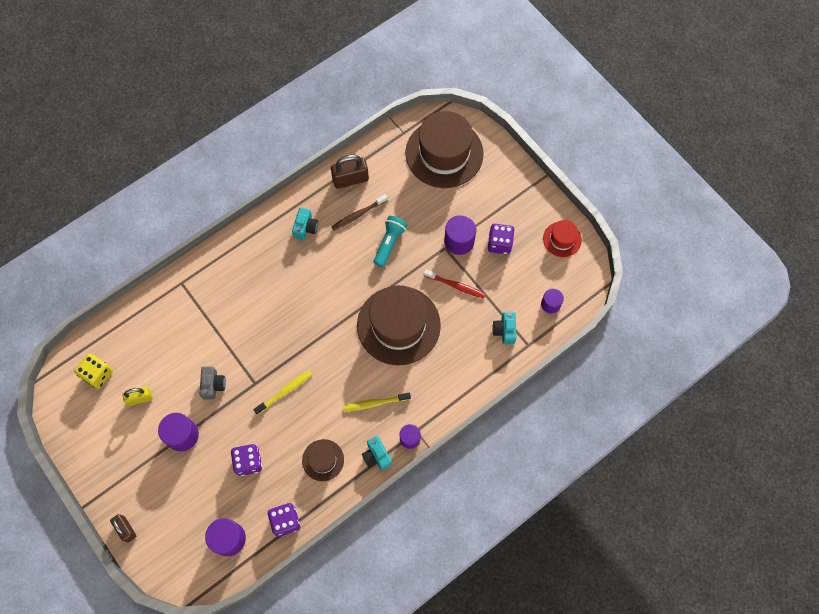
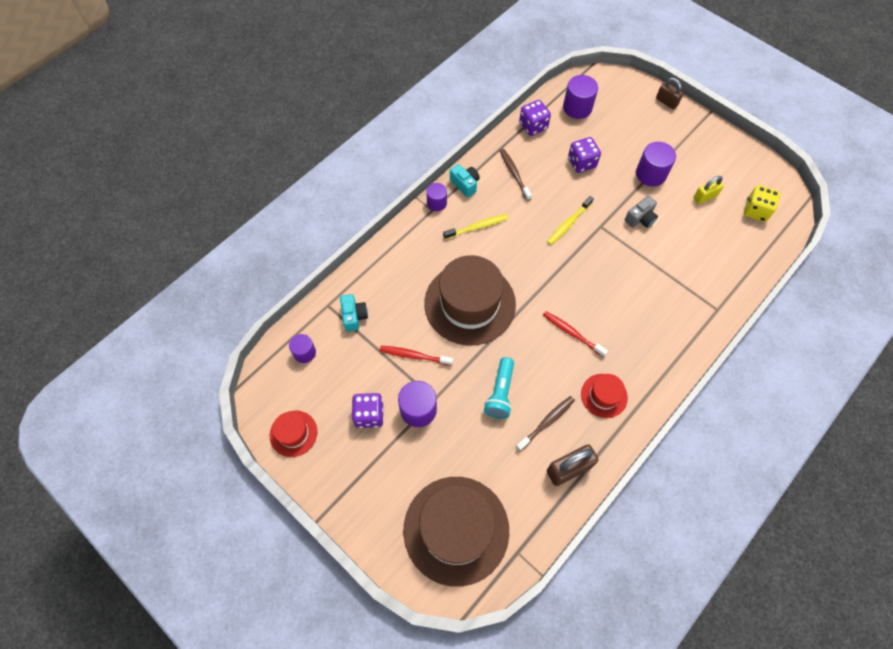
camera: 170 degrees right, 5 degrees down
(213, 385) = (640, 218): grey camera -> grey camera turned 120 degrees counterclockwise
(305, 227) = (604, 395): turquoise camera -> red hat
(315, 283) = (572, 333): none -> red toothbrush
(323, 460) = (514, 174): brown hat -> brown toothbrush

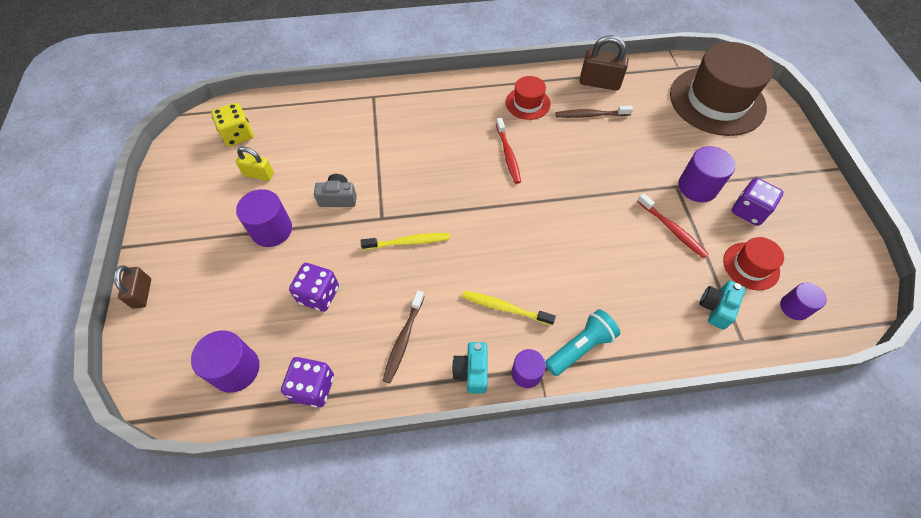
camera: 140 degrees left, 5 degrees down
(293, 433) = (836, 241): red hat -> red hat (751, 266)
(470, 303) = (580, 238): brown hat -> none
(500, 393) = (612, 154): turquoise flashlight -> turquoise flashlight (580, 347)

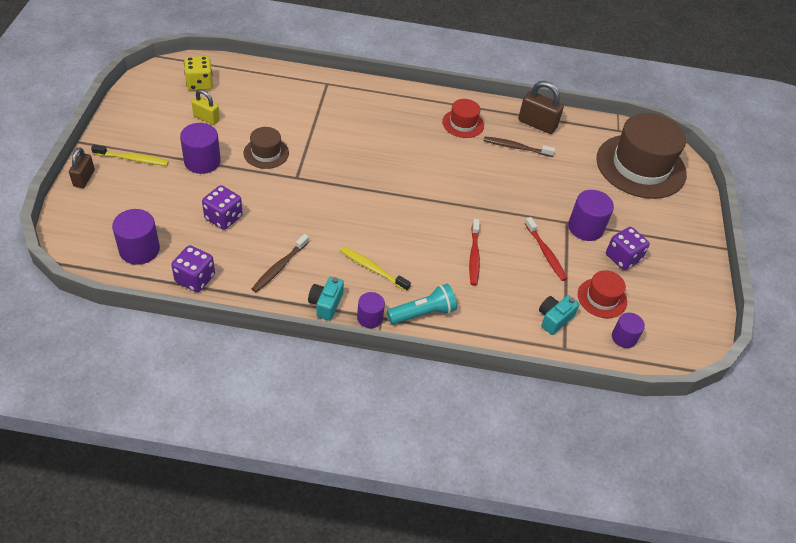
camera: 10 degrees right, 10 degrees down
(338, 198) = (266, 153): grey camera -> brown hat
(408, 242) = (312, 201): yellow toothbrush -> yellow toothbrush (132, 159)
(508, 154) = (427, 159): red toothbrush -> red toothbrush (474, 256)

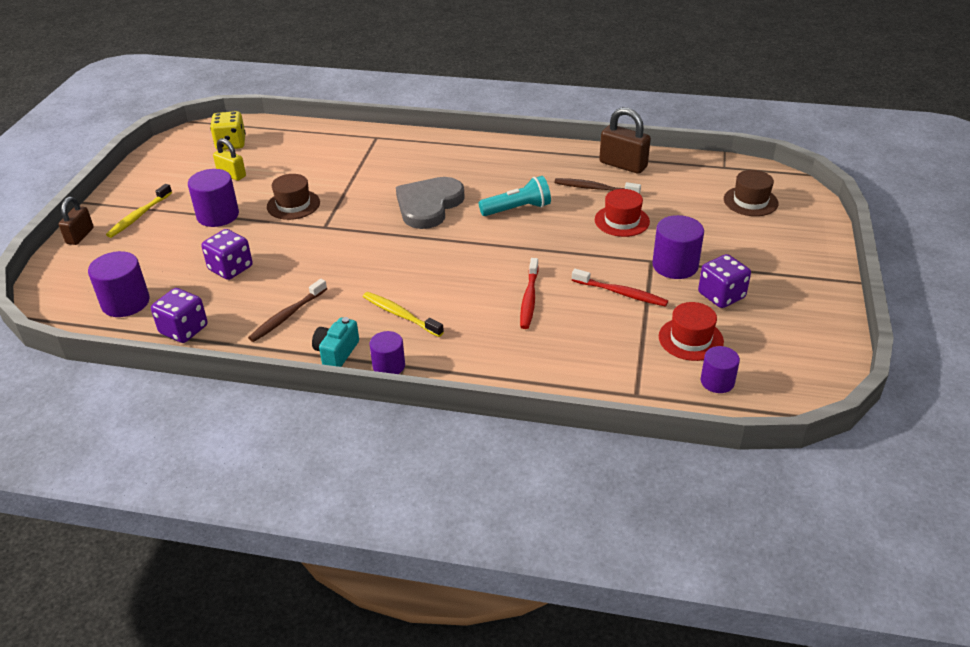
camera: 10 degrees right, 10 degrees down
(132, 159) = (139, 216): yellow toothbrush -> yellow toothbrush turned 105 degrees clockwise
(381, 159) = (428, 205): none -> grey heart
(423, 313) = (456, 360): turquoise flashlight -> turquoise flashlight (517, 209)
(463, 123) = (532, 168): red hat -> red hat (622, 221)
(545, 253) = (621, 293): red toothbrush -> red toothbrush turned 45 degrees counterclockwise
(554, 319) = (625, 363): turquoise camera -> none
(640, 166) = (750, 201): brown hat -> brown hat, size x0.48

